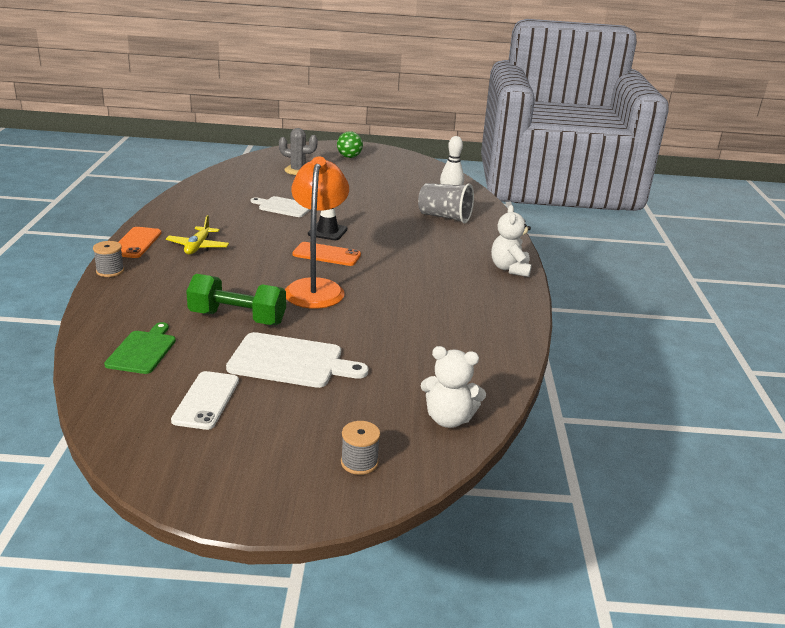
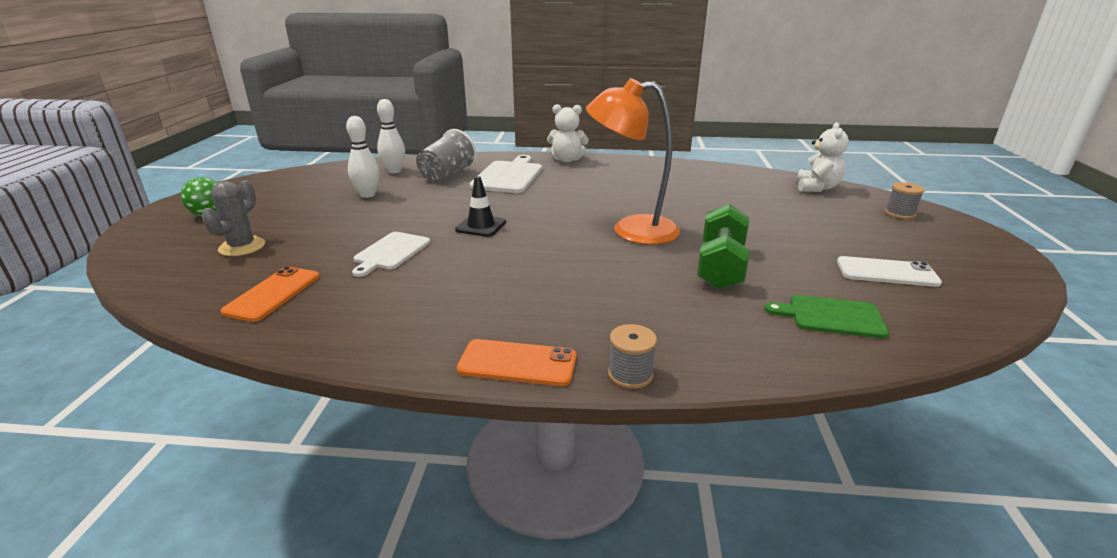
camera: 85 degrees left, 0 degrees up
(198, 247) = (530, 305): yellow plane -> none
(290, 361) = (786, 238): white cutting board -> white cutting board (508, 176)
(326, 254) = (546, 226): orange phone -> orange phone (273, 294)
(391, 193) = (367, 195): none -> white bowling pin

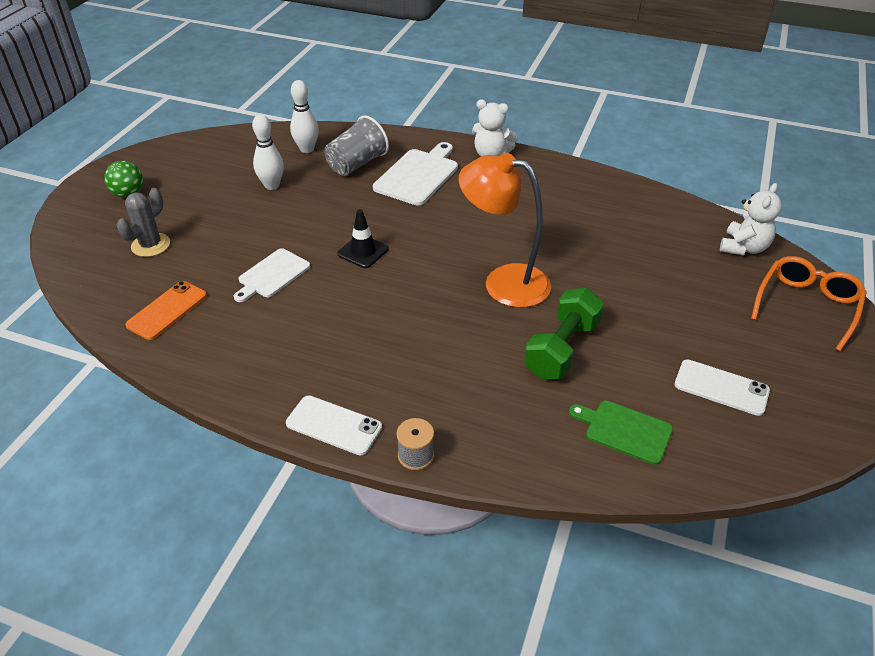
camera: 15 degrees right, 15 degrees up
(517, 363) = (334, 425): orange phone -> white phone
(900, 213) = (806, 306): grey spool -> orange glasses

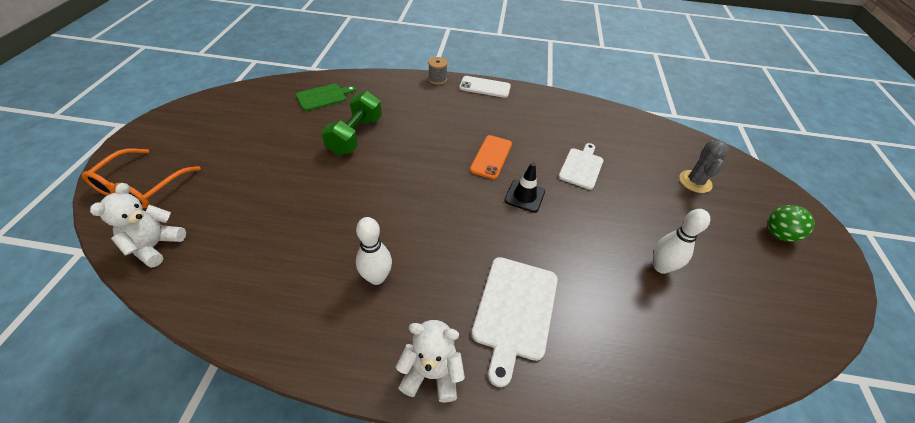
camera: 165 degrees right, 5 degrees up
(167, 310) = (628, 134): orange phone -> orange phone (491, 157)
(307, 149) = (674, 342): white bowling pin -> white bowling pin (376, 277)
(357, 164) = (596, 320): grey cup -> none
(503, 282) = (399, 180): orange lamp -> none
(624, 431) = (323, 97): green cutting board -> green cutting board turned 45 degrees counterclockwise
(721, 387) = (252, 122): white phone -> none

